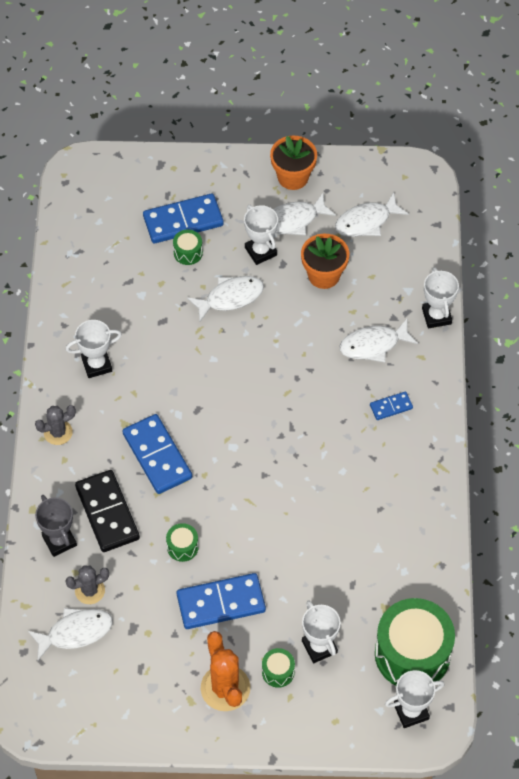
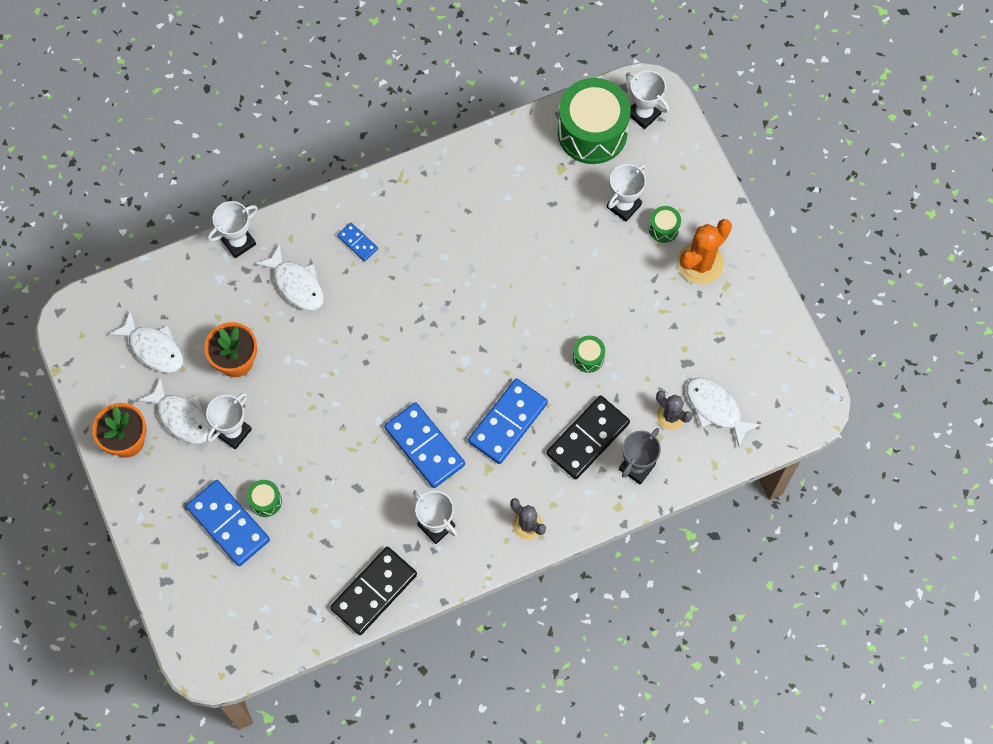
camera: 115 degrees left, 10 degrees up
(68, 299) = (374, 592): none -> black domino
(221, 603) = (625, 301): blue domino -> blue domino (424, 446)
(230, 297) = (301, 436): white fish -> none

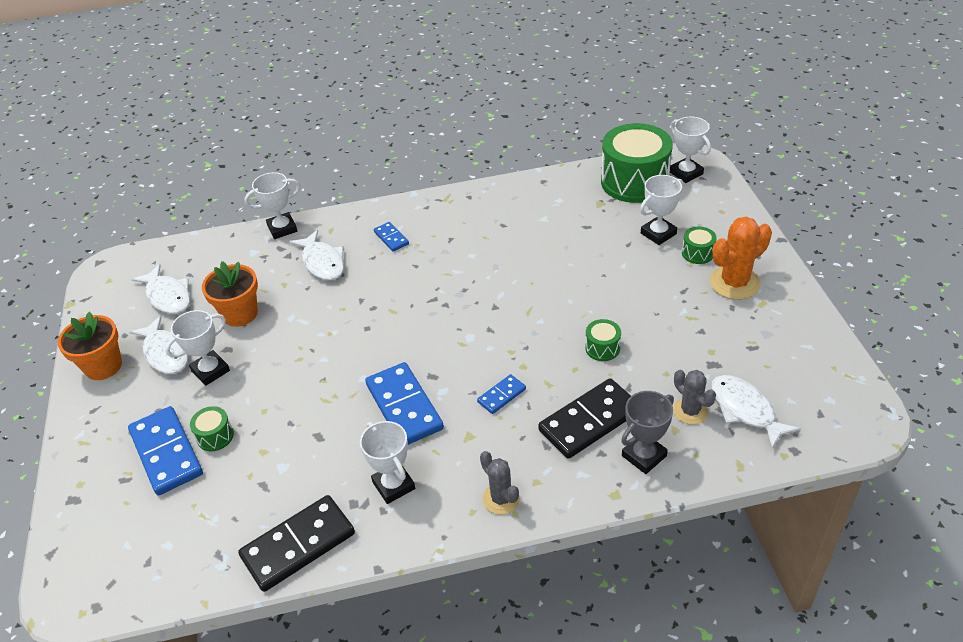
camera: 15 degrees right, 25 degrees down
(508, 422) = (501, 396): blue domino -> blue domino, size x0.50

